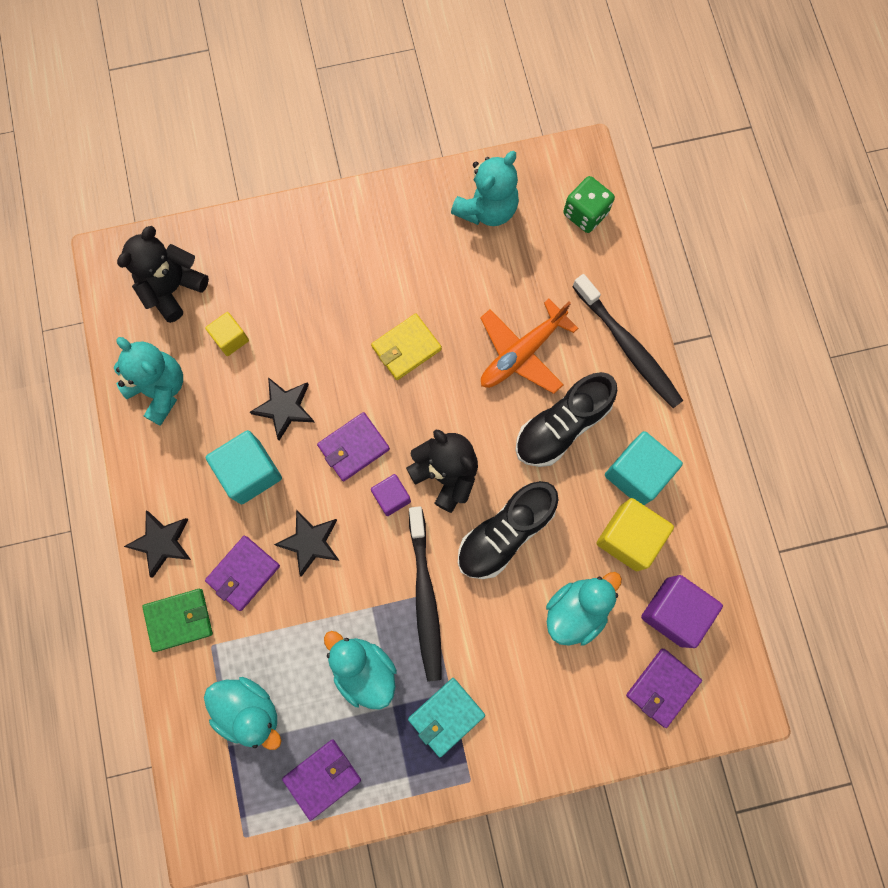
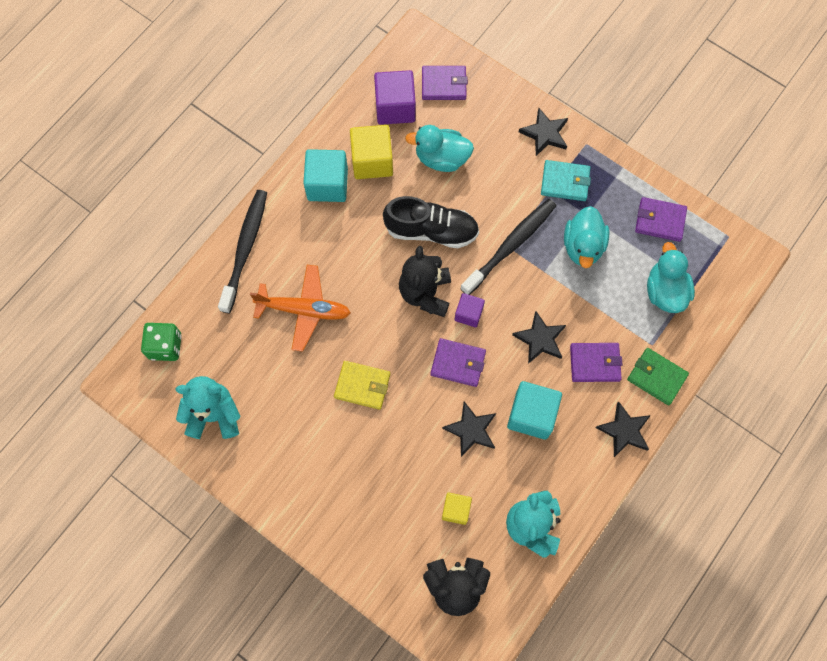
camera: 130 degrees left, 5 degrees down
(518, 746) = (544, 134): none -> black star
(562, 426) = (333, 249): black shoe -> none

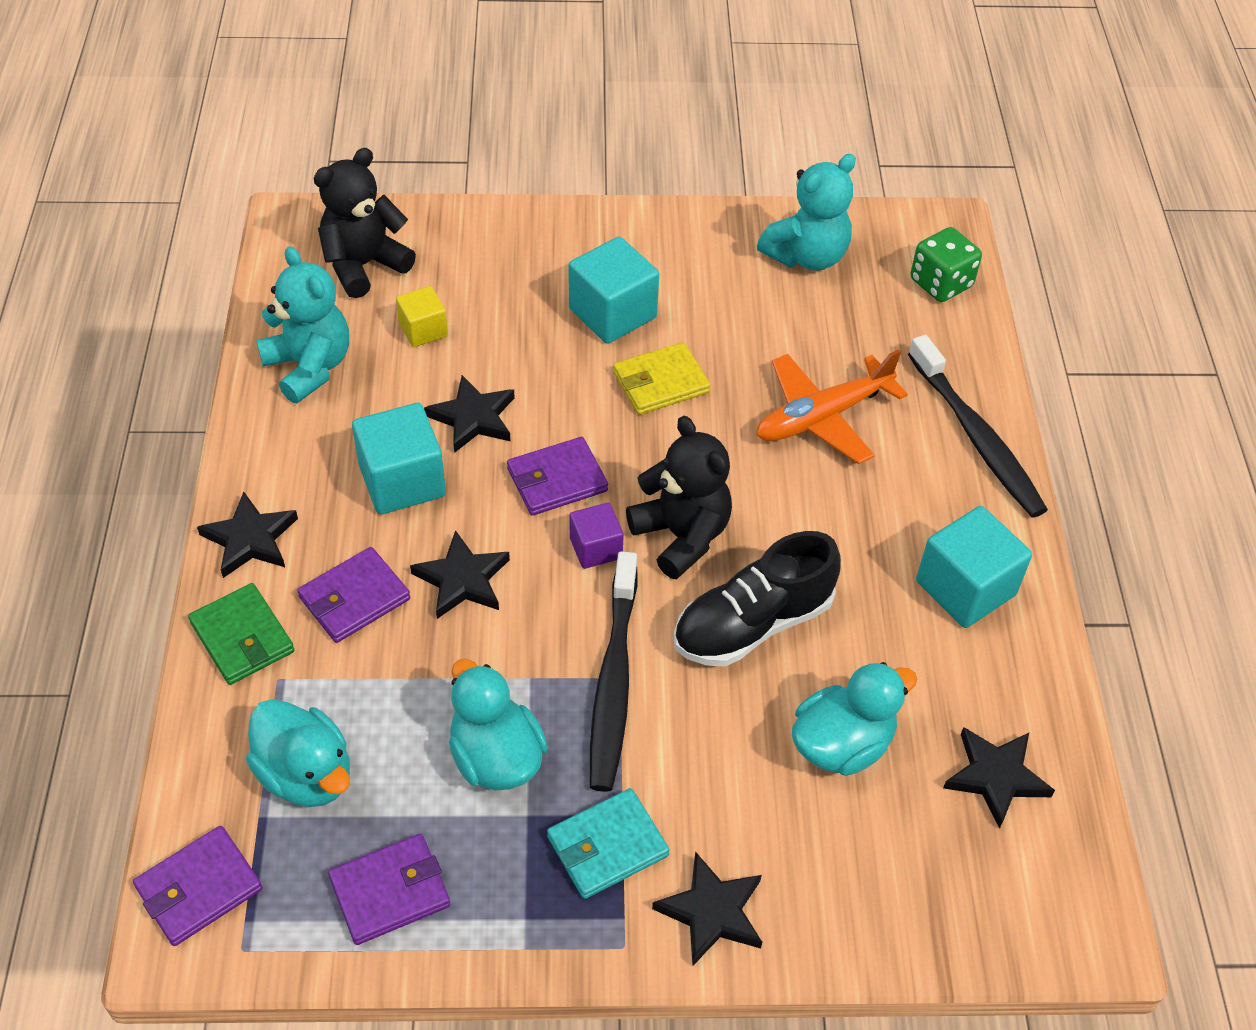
camera: 140 degrees right, 20 degrees down
(349, 449) = (612, 313): none -> turquoise cube
(372, 161) = (940, 665): yellow cube -> none
(395, 107) = (995, 777): purple cube -> black star
(444, 84) = (961, 877): purple wallet -> purple wallet (199, 888)
(656, 377) = (242, 637): green wallet -> green wallet turned 60 degrees clockwise

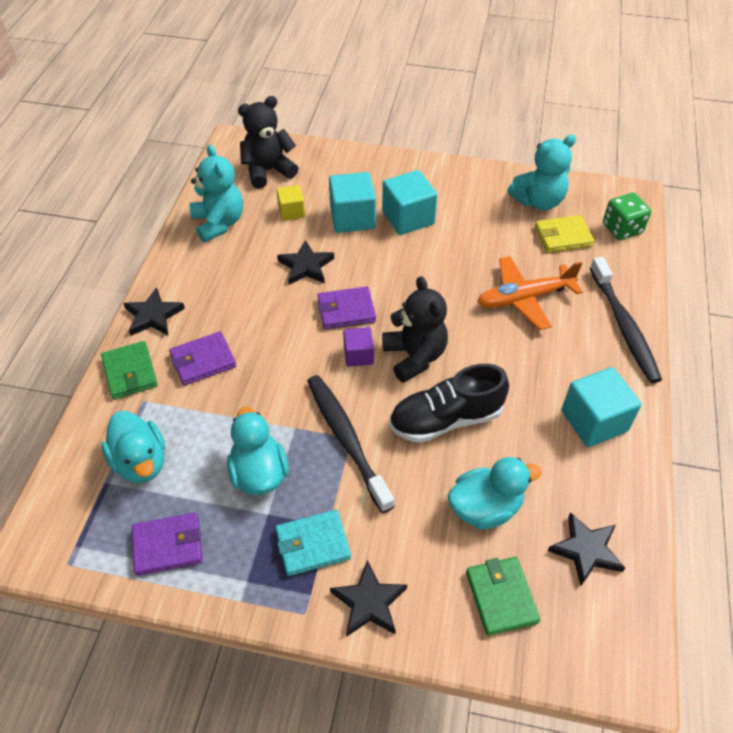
camera: 15 degrees right, 0 degrees up
(199, 888) = (55, 519): purple wallet -> none
(402, 481) = (252, 296): turquoise cube -> turquoise cube (352, 218)
(462, 579) = (271, 360): black star -> none
(613, 681) = (346, 439): black toothbrush -> black toothbrush turned 135 degrees clockwise
(660, 382) = (426, 262): yellow wallet -> yellow wallet (563, 236)
(895, 865) = (501, 597): none -> green wallet

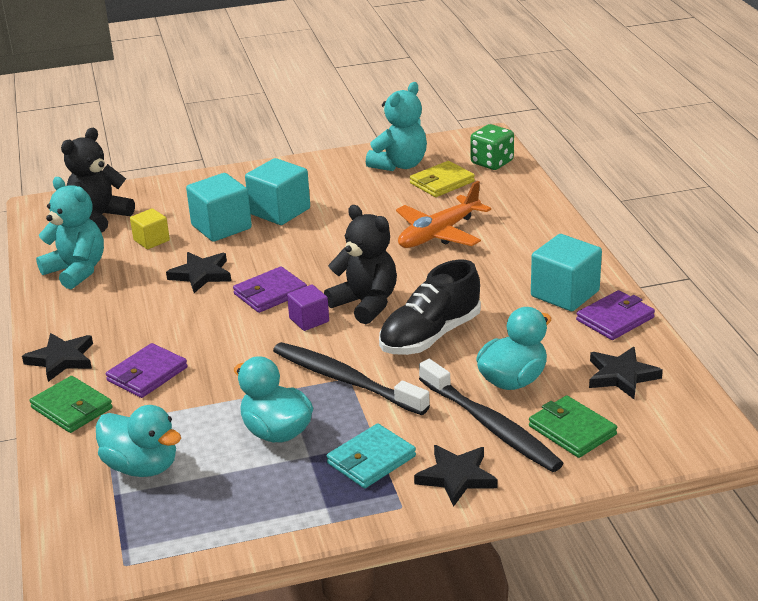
camera: 25 degrees left, 20 degrees down
(168, 546) = (224, 513): purple wallet -> purple wallet (615, 319)
(624, 326) = (543, 225): black toothbrush -> black toothbrush (490, 425)

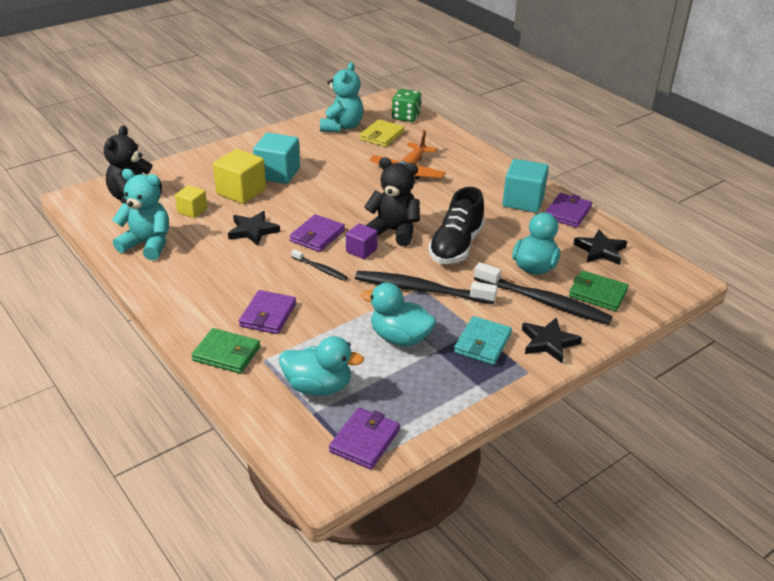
camera: 25 degrees left, 5 degrees up
(61, 359) = (188, 317): black star -> none
(147, 539) = (365, 441): none -> purple wallet
(221, 227) = (241, 192): turquoise cube -> yellow cube
(244, 333) = (320, 269): none -> black toothbrush

